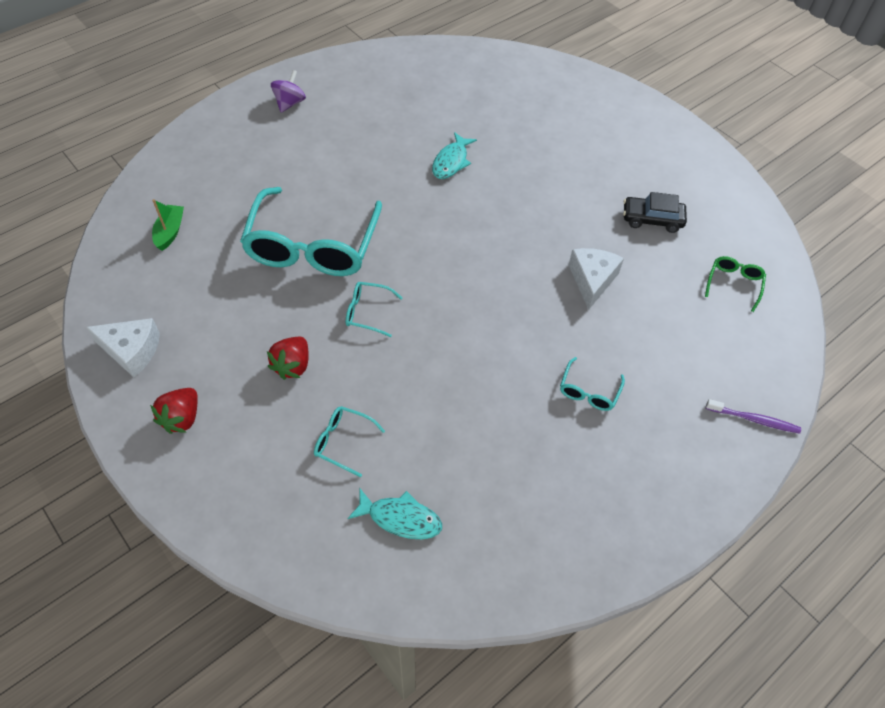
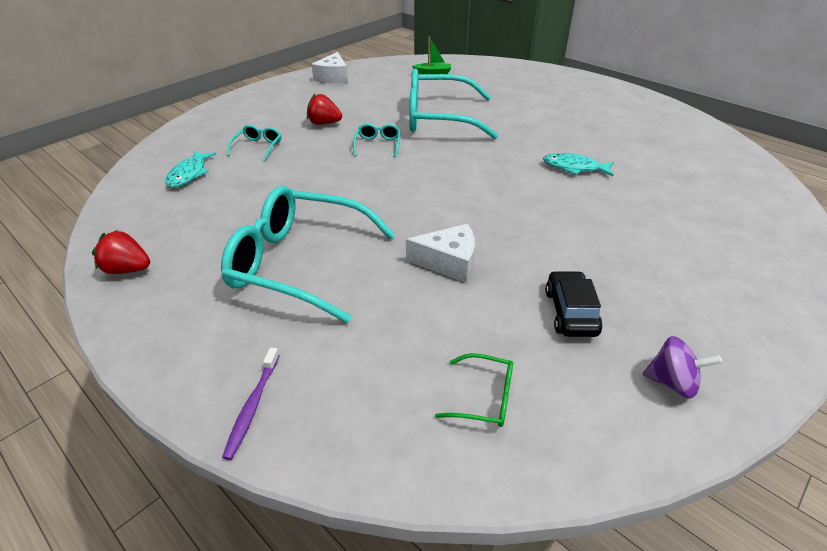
camera: 85 degrees right, 15 degrees down
(182, 418) = (283, 96): red strawberry -> red strawberry (128, 269)
(290, 103) = (590, 93): purple spinning top -> purple spinning top (672, 382)
(589, 391) = (300, 263): turquoise glasses -> turquoise glasses, size x2.40

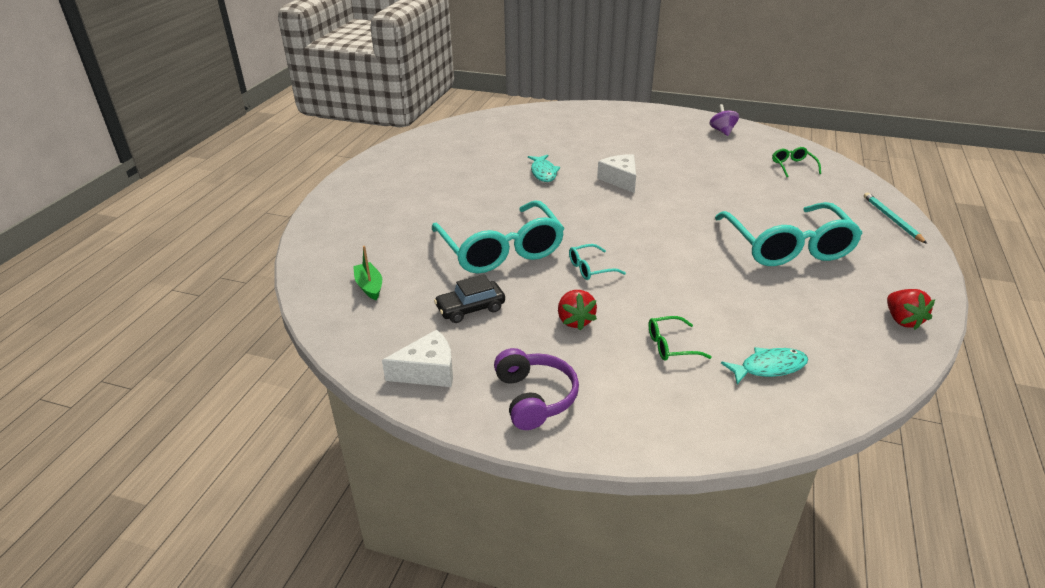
camera: 115 degrees left, 5 degrees down
(252, 407) = (892, 219): purple toothbrush -> turquoise pencil
(258, 147) = (671, 345): turquoise glasses -> green glasses
(276, 97) = (534, 398): none -> purple headphones
(449, 262) = (713, 195): white cheese -> white cheese (620, 180)
(570, 312) = (707, 155): black car -> black car (470, 308)

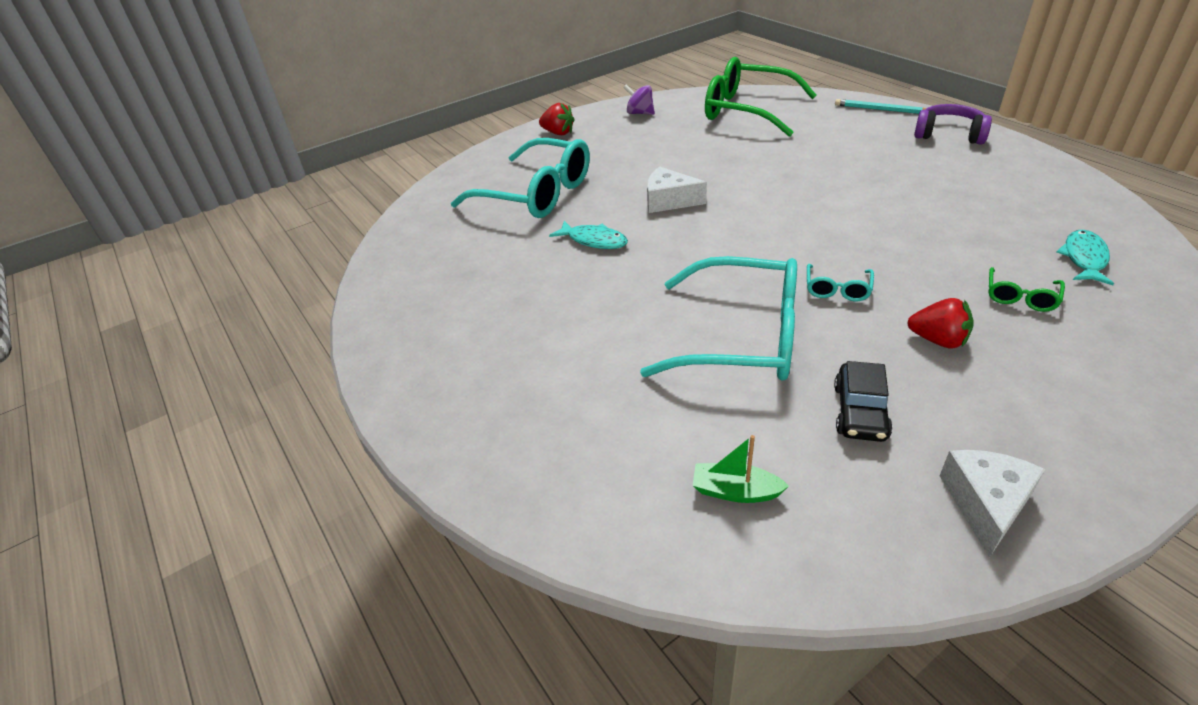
camera: 50 degrees left, 5 degrees up
(534, 398) = (1081, 429): purple headphones -> purple headphones (949, 135)
(787, 246) = (886, 169): turquoise glasses -> turquoise glasses (536, 194)
(793, 166) = (747, 110): green glasses -> green glasses, size x2.40
(902, 320) = (1040, 169): red strawberry -> red strawberry (558, 133)

